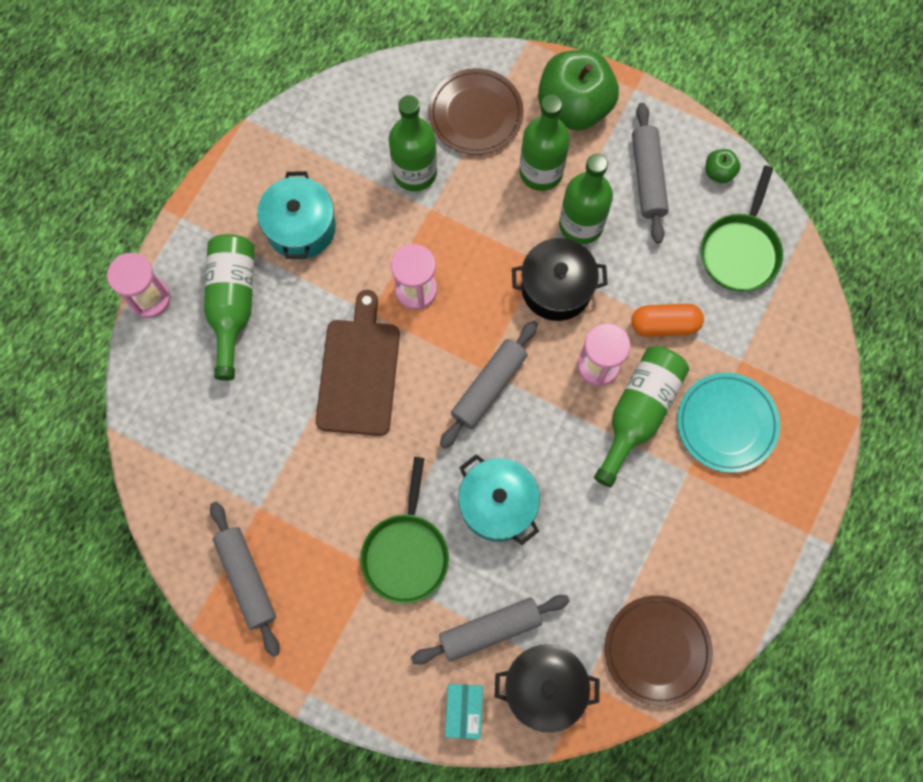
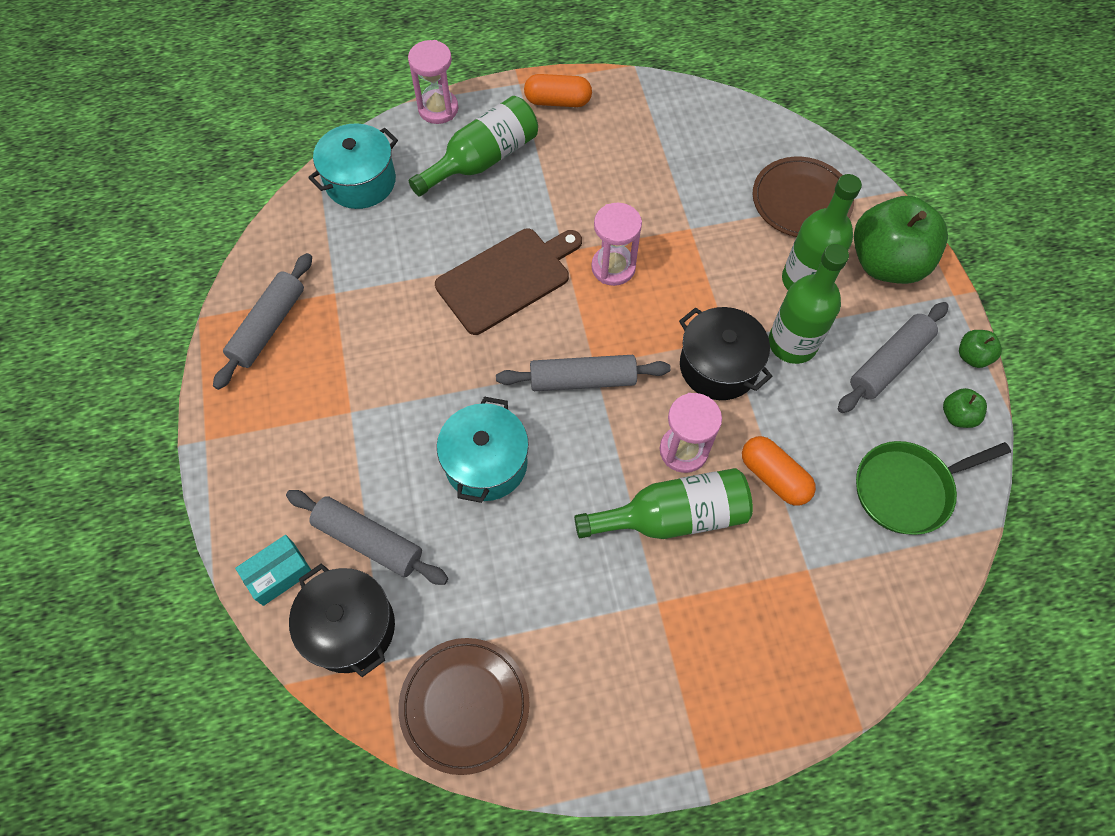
camera: 50 degrees right, 10 degrees down
(227, 203) = (557, 101): none -> orange capsule
(301, 228) = (586, 157): turquoise pot -> turquoise pot (360, 181)
(406, 553) = (384, 424): green pan -> none
(415, 172) = (708, 196): green bottle -> none
(687, 122) = (972, 356): none -> green apple
(726, 423) = (736, 602): turquoise plate -> none

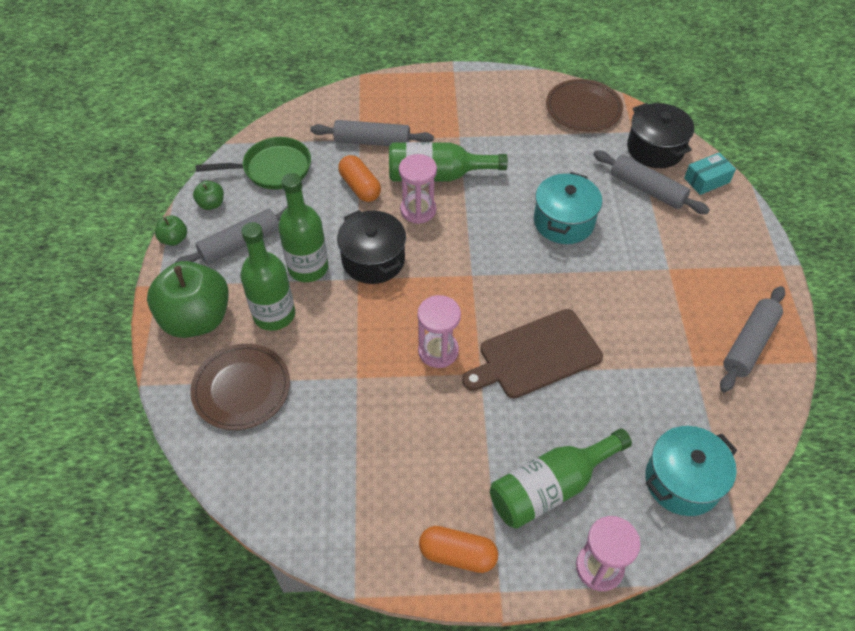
camera: 170 degrees left, 10 degrees down
(582, 380) = (483, 265): grey rolling pin -> grey rolling pin (372, 141)

